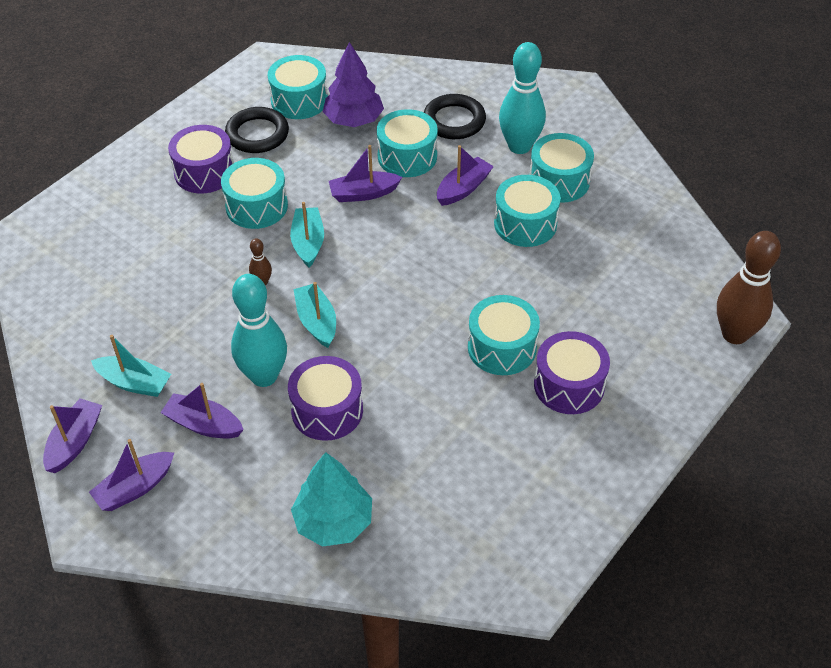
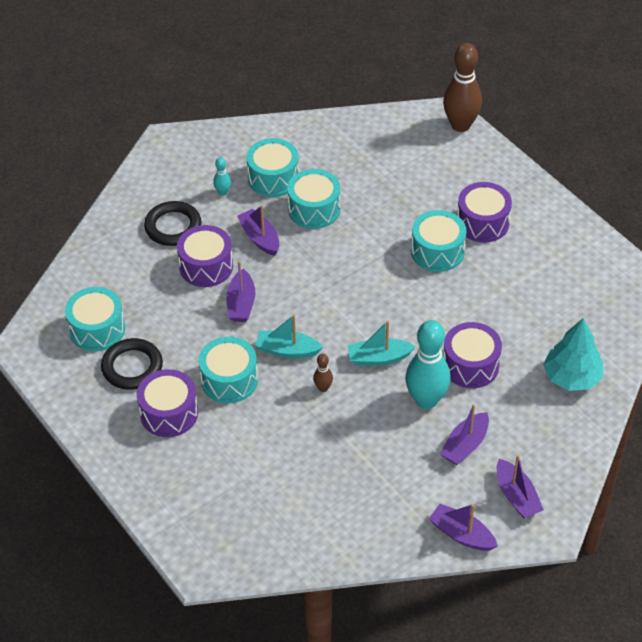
camera: 75 degrees left, 0 degrees up
(134, 383) = (410, 488): turquoise boat -> none
(354, 120) = (142, 294): purple tree -> none
(407, 156) = (206, 266): turquoise drum -> purple drum
(519, 146) = (223, 192): turquoise bowling pin -> turquoise bowling pin, size x0.44

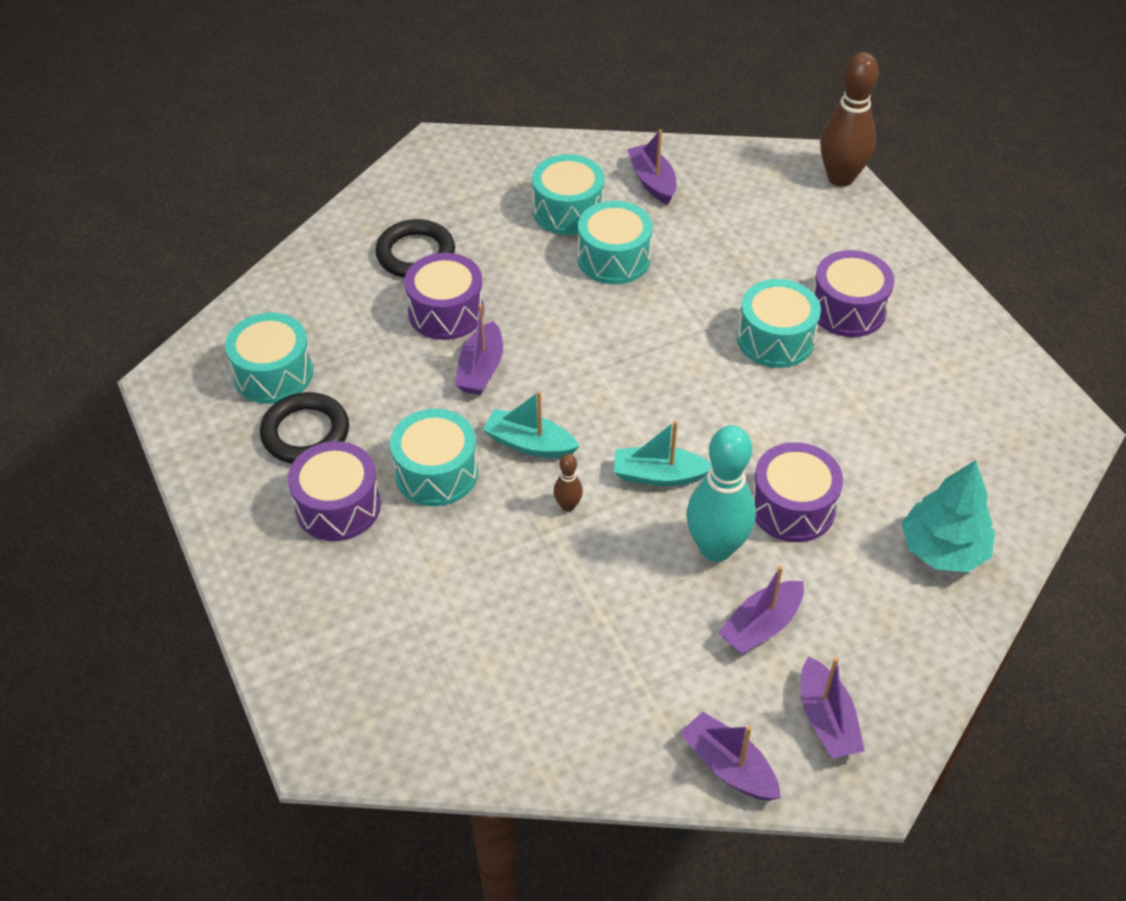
camera: 10 degrees right, 0 degrees up
(223, 192) = (495, 219): turquoise bowling pin -> none
(260, 238) = (529, 285): purple boat -> purple boat (652, 181)

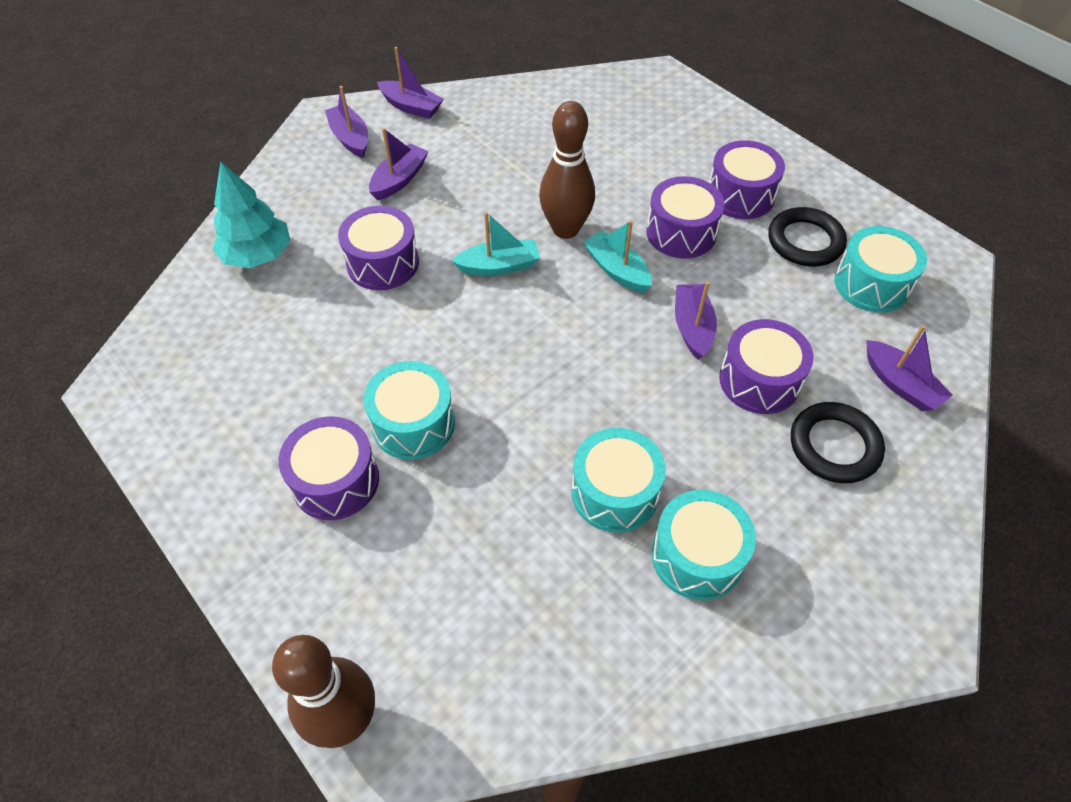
camera: 165 degrees right, 5 degrees up
(436, 472) = (681, 233): turquoise drum -> purple drum
(529, 444) = (617, 270): turquoise boat -> turquoise boat turned 135 degrees counterclockwise
(568, 506) = (565, 229): brown bowling pin -> brown bowling pin, size x2.25
(652, 181) = (608, 639): purple boat -> purple boat (900, 384)
(716, 548) = (441, 222): turquoise bowling pin -> none

